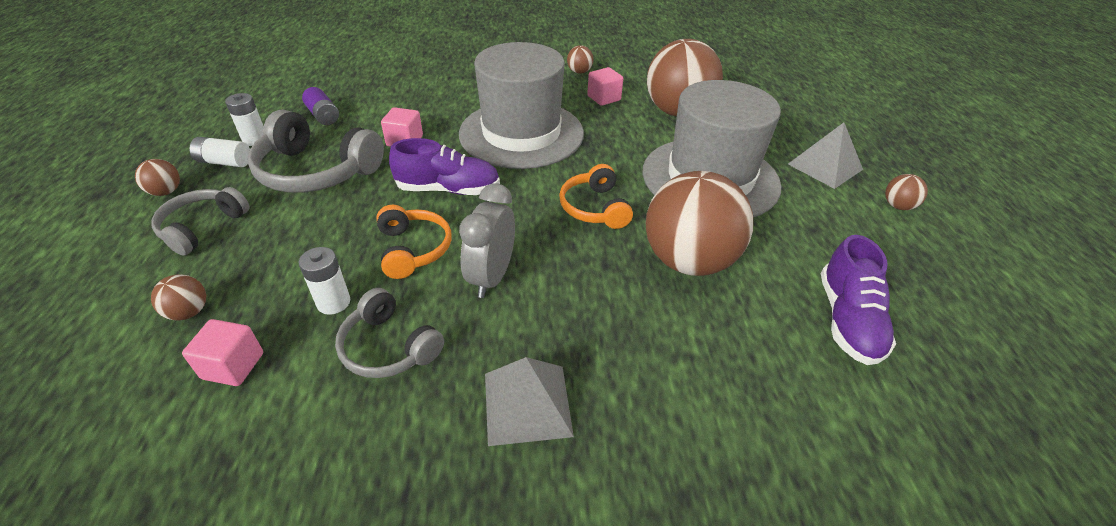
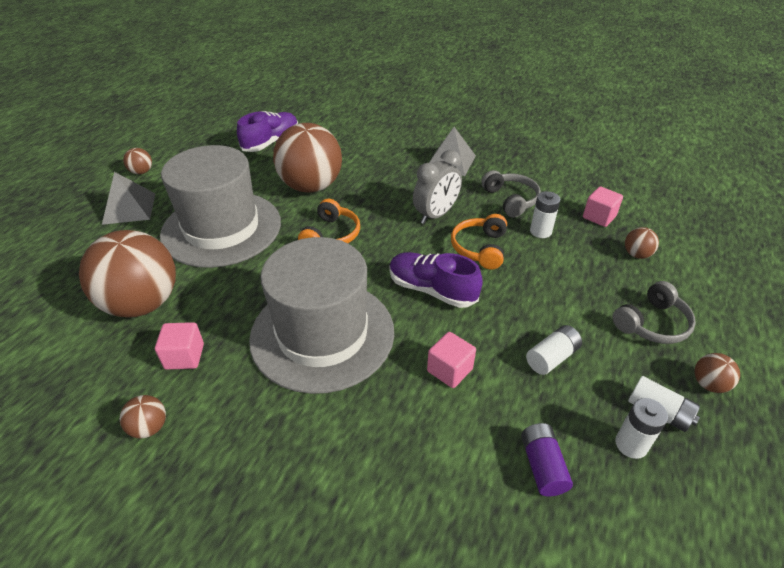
camera: 150 degrees left, 0 degrees up
(316, 171) = (552, 357): grey headphones -> white battery

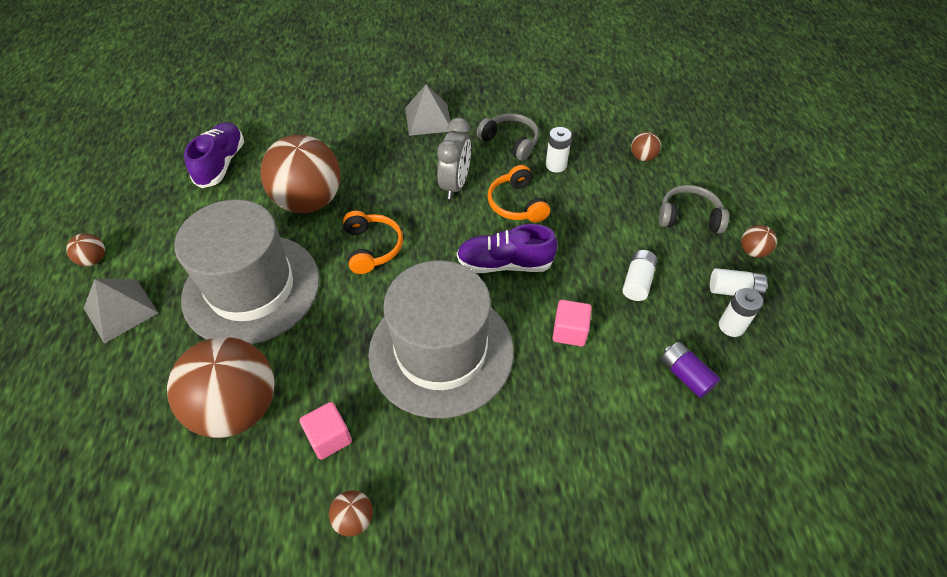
camera: 30 degrees left, 10 degrees up
(599, 217) = (593, 131): pink cube -> none
(652, 323) = (689, 217): grey headphones -> grey headphones turned 105 degrees counterclockwise

